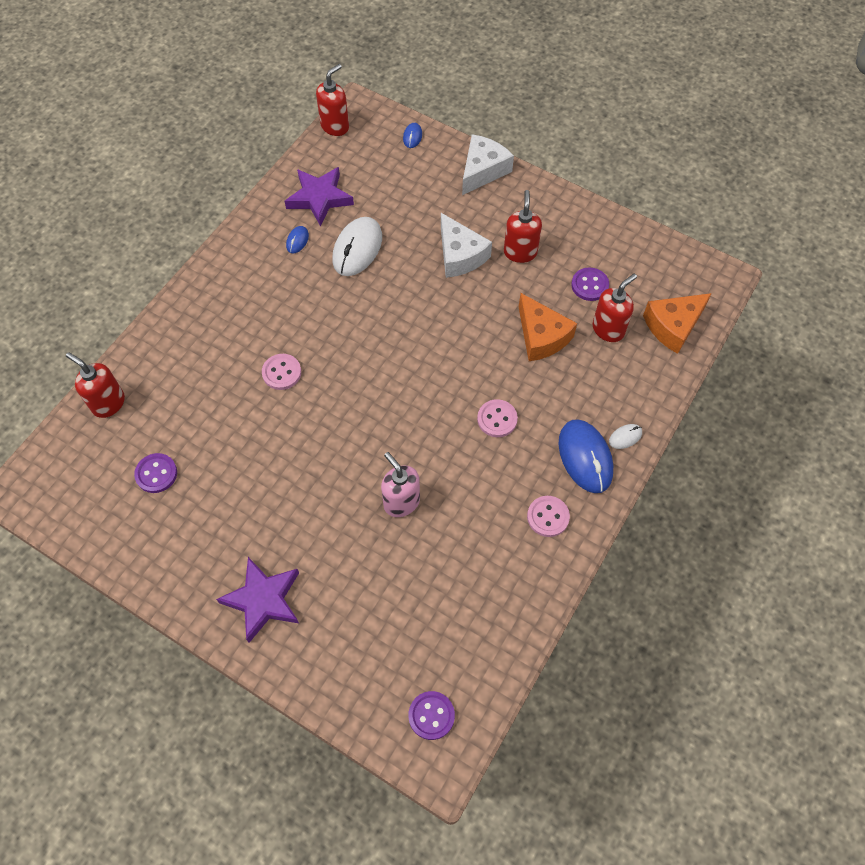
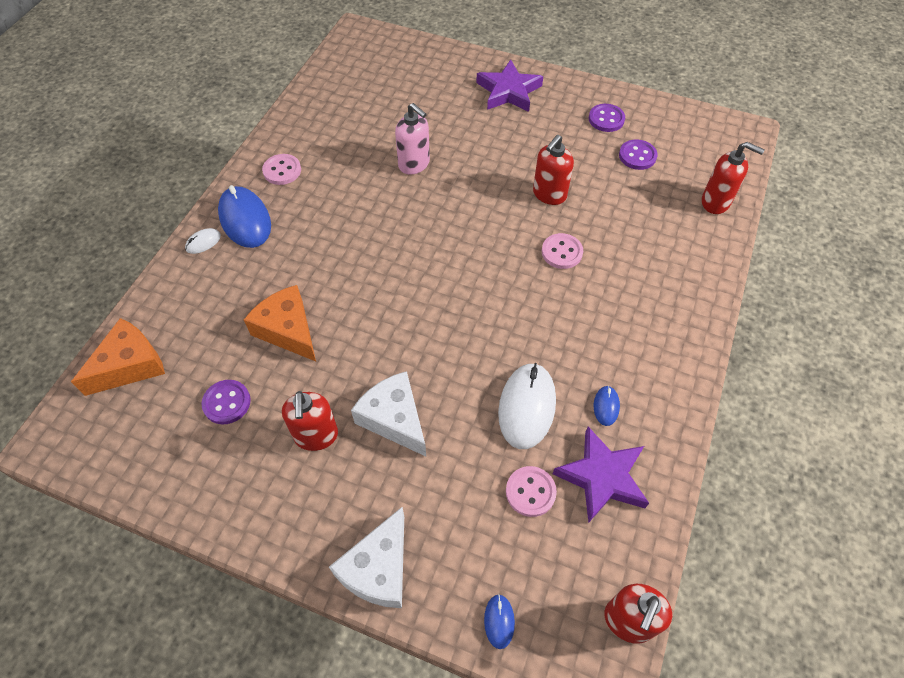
camera: 170 degrees right, 5 degrees down
(431, 715) = (367, 50): purple button -> purple button (606, 119)
(497, 419) = (333, 240): pink button -> pink button (530, 492)
(608, 329) = (209, 350): red soap dispenser -> red soap dispenser (549, 194)

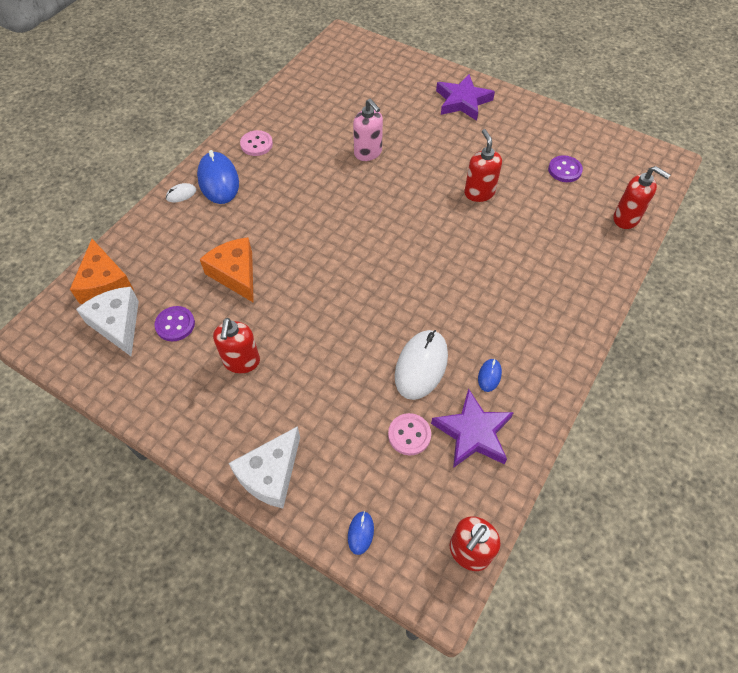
camera: 10 degrees right, 0 degrees up
(130, 365) = (105, 283): orange cheese -> orange cheese turned 105 degrees clockwise
(394, 419) = (308, 358): white cheese -> white cheese (117, 324)
(549, 194) = (479, 193): red soap dispenser -> red soap dispenser turned 120 degrees clockwise
(562, 252) = (479, 243): pink button -> none
(606, 119) = (544, 135): purple button -> none

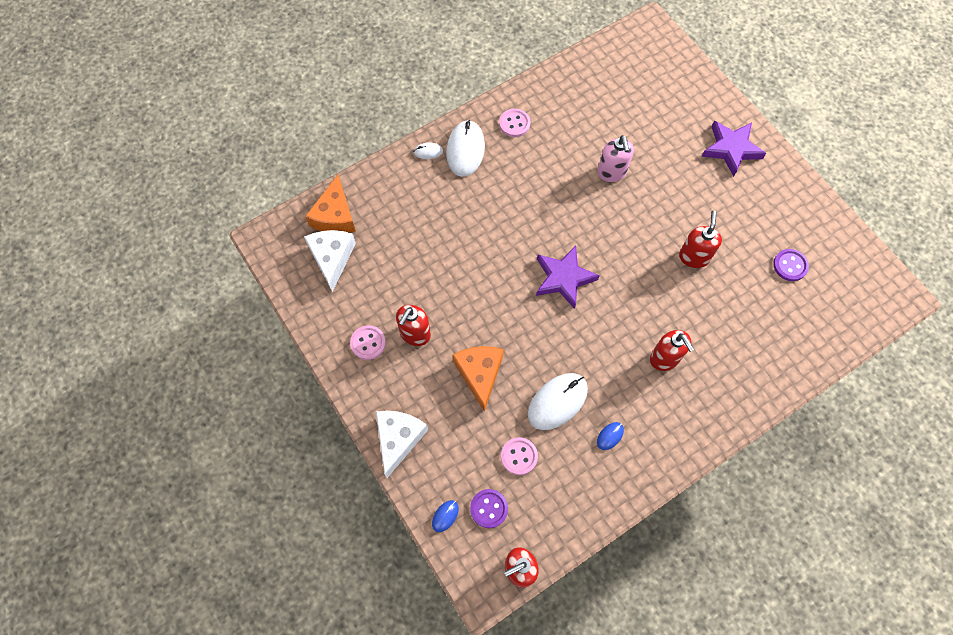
camera: 25 degrees right, 10 degrees up
(175, 324) = (376, 278): purple button -> purple button (489, 508)
(193, 391) = (368, 343): none -> pink button
(218, 180) = (465, 150): blue mouse -> white mouse
(235, 274) = (442, 251): orange cheese -> orange cheese (479, 374)
(270, 474) = (398, 439): white cheese -> white cheese turned 135 degrees clockwise
(473, 433) = (570, 478): purple star -> purple star (563, 278)
(626, 219) = (820, 341): red soap dispenser -> red soap dispenser (664, 358)

